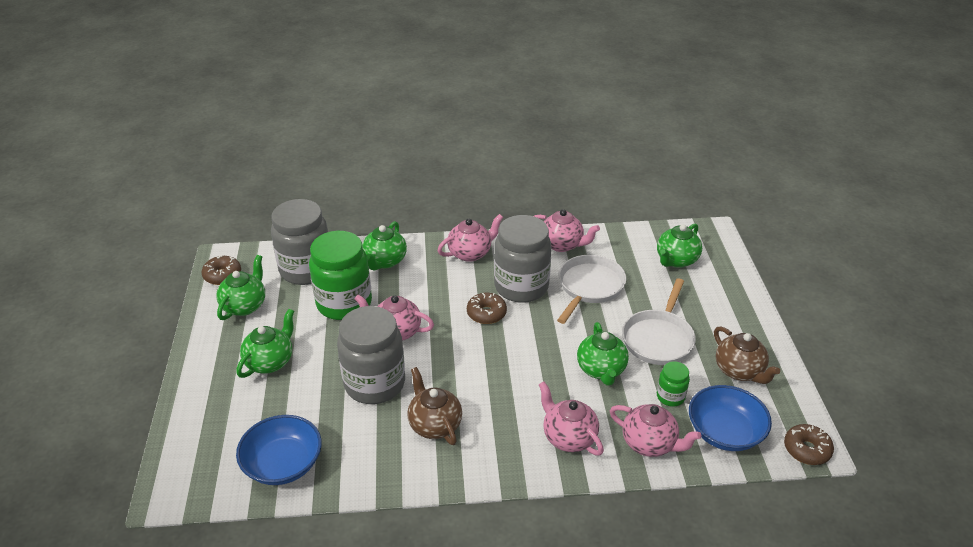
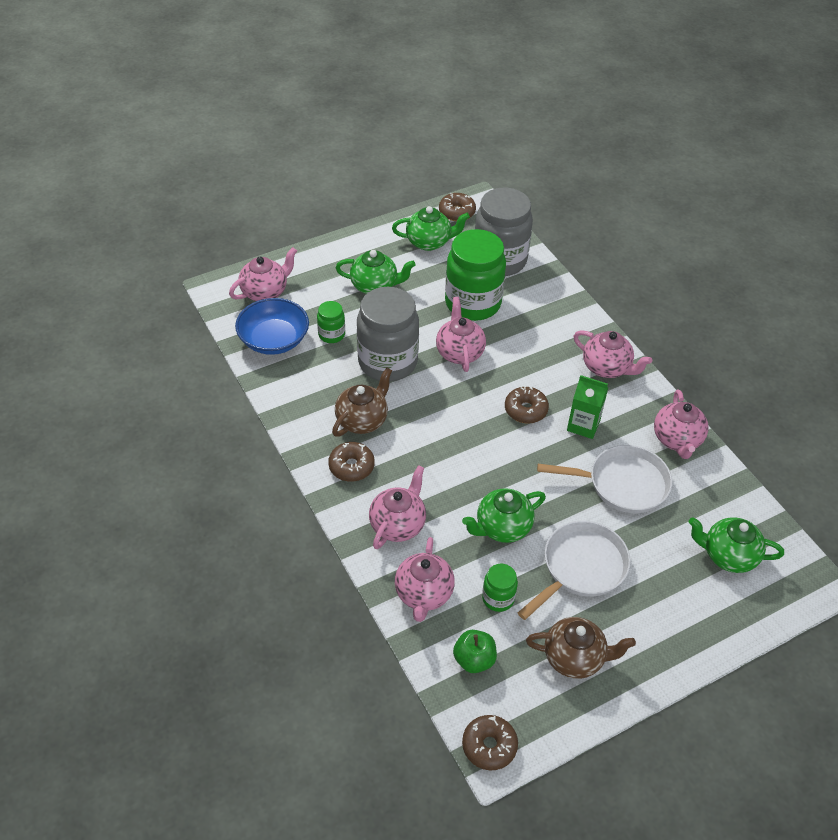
camera: 65 degrees right, 10 degrees up
(208, 451) = (265, 292): none -> pink teapot
(310, 414) = (331, 334): none -> green jar
(385, 261) = (548, 308): green teapot -> none
(486, 450) = (351, 466): none -> brown donut
(521, 287) = (583, 425): grey jar -> green carton
(658, 338) = (580, 568): white pan -> white pan turned 135 degrees clockwise
(725, 432) = (474, 660): blue bowl -> green apple
(739, 371) = (575, 658): brown teapot -> brown teapot turned 120 degrees counterclockwise

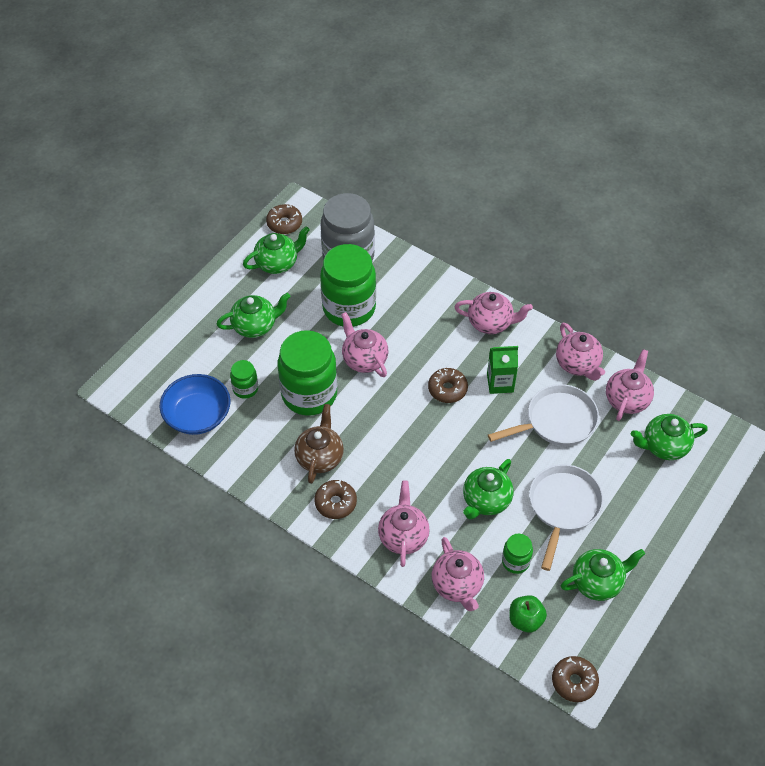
camera: 25 degrees left, 5 degrees up
(265, 292) = (160, 372): pink teapot -> pink teapot (627, 399)
(387, 362) = (309, 394): grey jar -> green jar
(575, 658) = (597, 582): brown teapot -> green teapot

